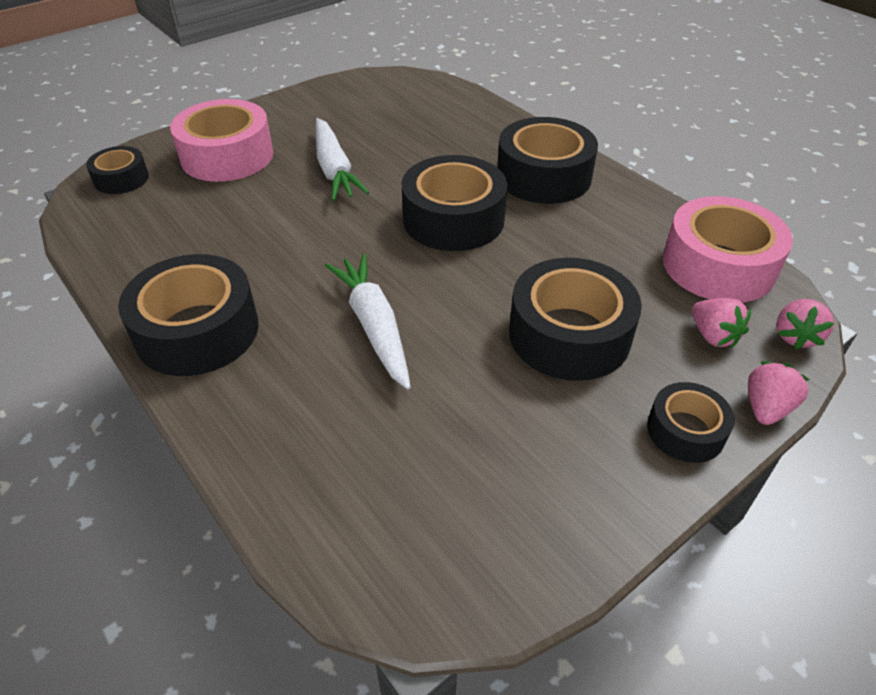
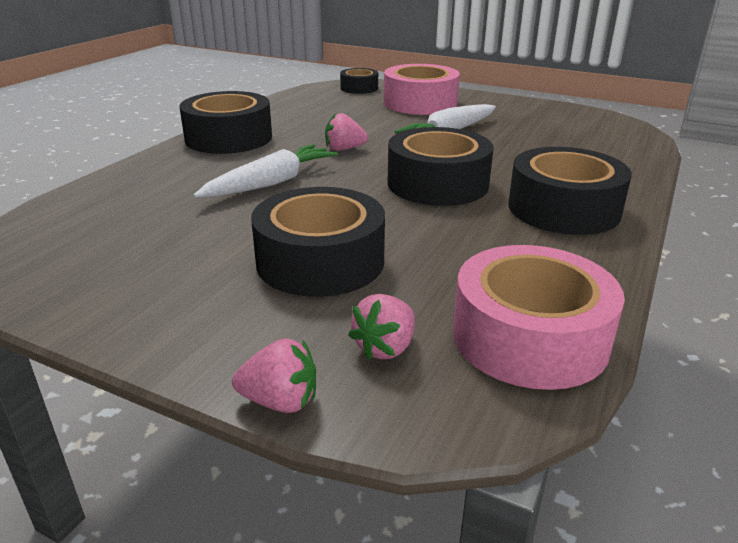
camera: 65 degrees right, 15 degrees down
(685, 431) = (216, 345): black tape -> none
(795, 336) = (438, 418): pink strawberry -> pink strawberry (344, 149)

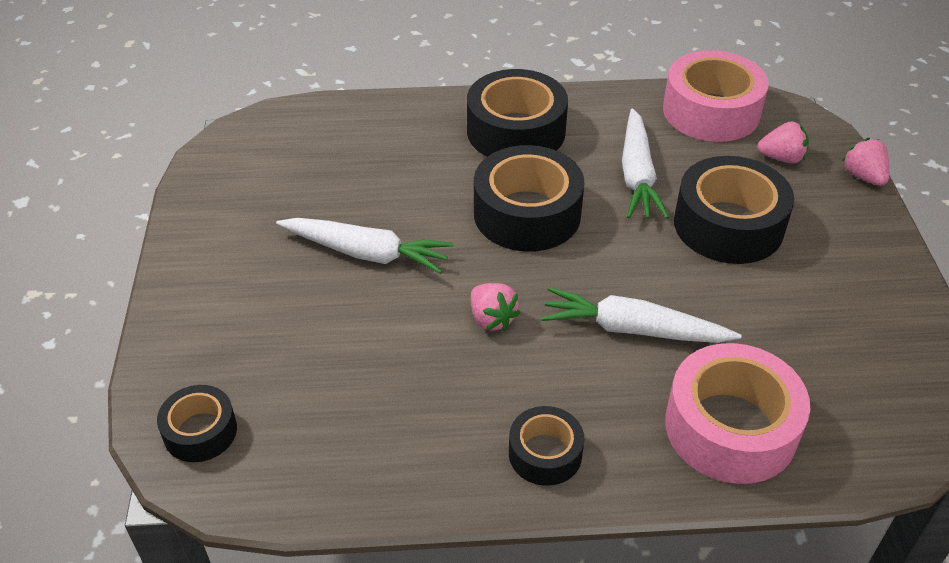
camera: 120 degrees left, 15 degrees up
(229, 138) = (545, 453): black tape -> black tape, size x0.55
(420, 103) = (250, 323): pink tape -> pink tape (730, 427)
(442, 243) = (637, 175): none -> white carrot

